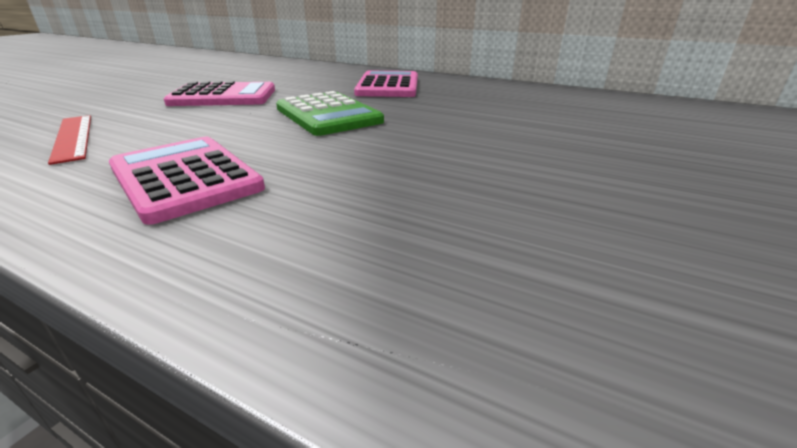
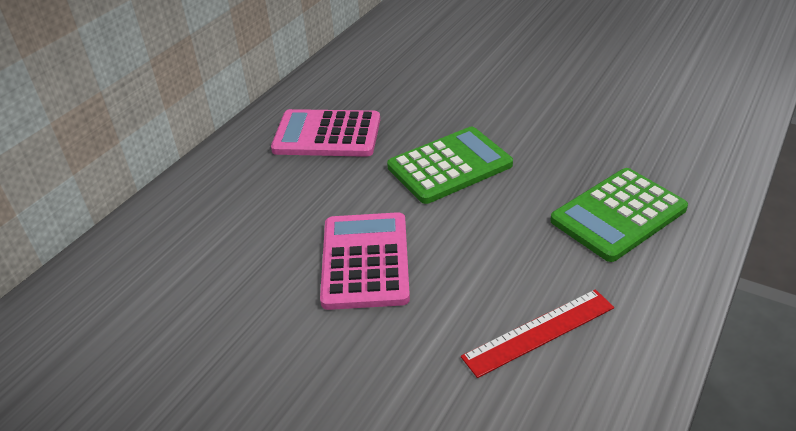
camera: 85 degrees left, 10 degrees up
(185, 178) = (618, 215): pink calculator -> green calculator

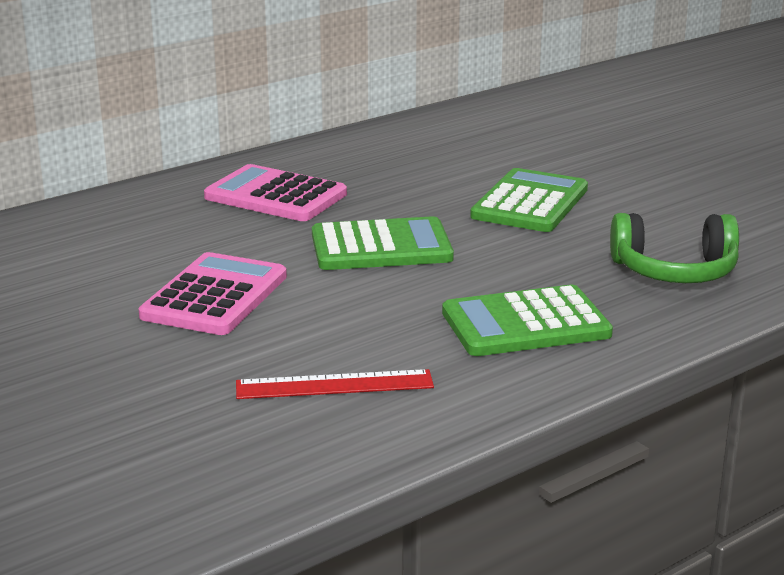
camera: 20 degrees right, 15 degrees down
(517, 91) = (530, 203): none -> green calculator
(668, 130) = (674, 271): none -> green headphones

